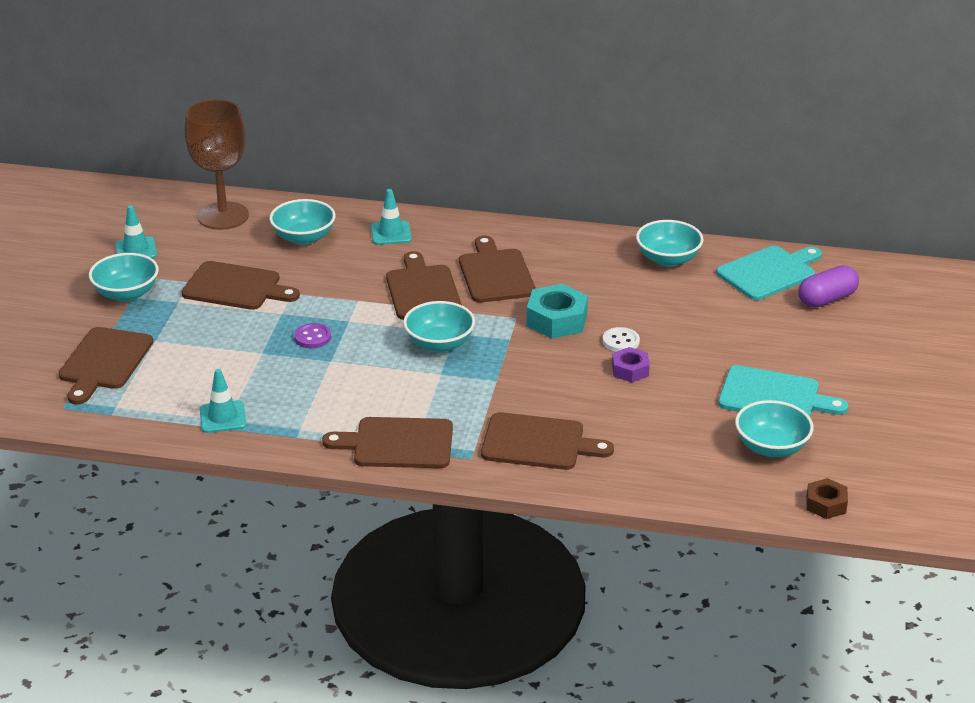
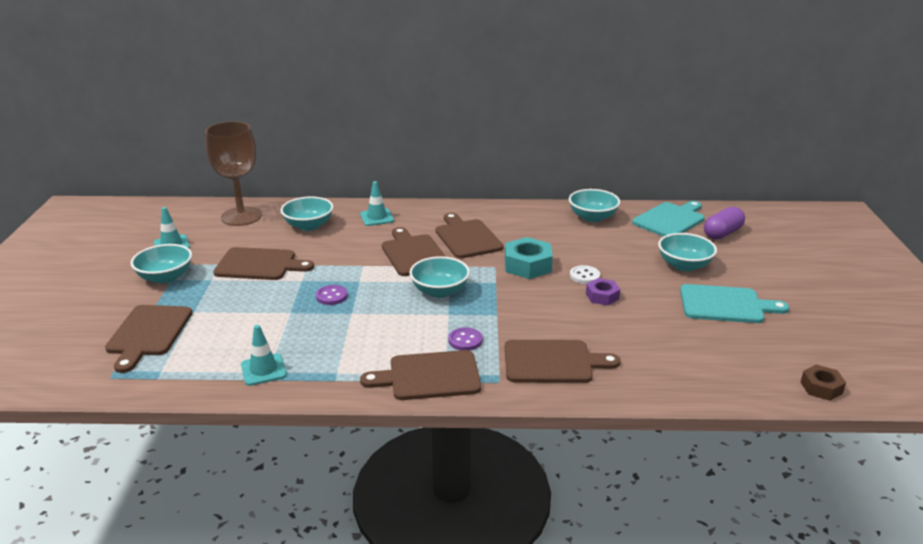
camera: 10 degrees left, 5 degrees down
(449, 407) = (465, 340): none -> purple button
(771, 447) = (747, 345): turquoise bowl -> turquoise bowl (684, 265)

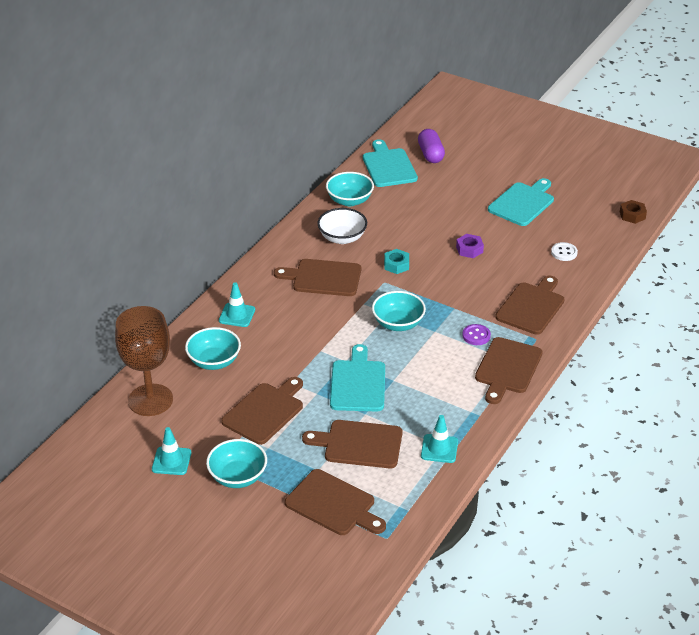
camera: 60 degrees left, 10 degrees up
(331, 296) = (358, 383): purple button -> turquoise cutting board
(413, 254) = (325, 316): brown cutting board -> brown cutting board (359, 444)
(527, 265) = (396, 265): turquoise nut -> turquoise nut, size x0.60
(534, 229) = (342, 238): none -> white bowl
(584, 276) = (435, 245): white button -> white button (564, 252)
(684, 265) = (459, 194): turquoise bowl -> none

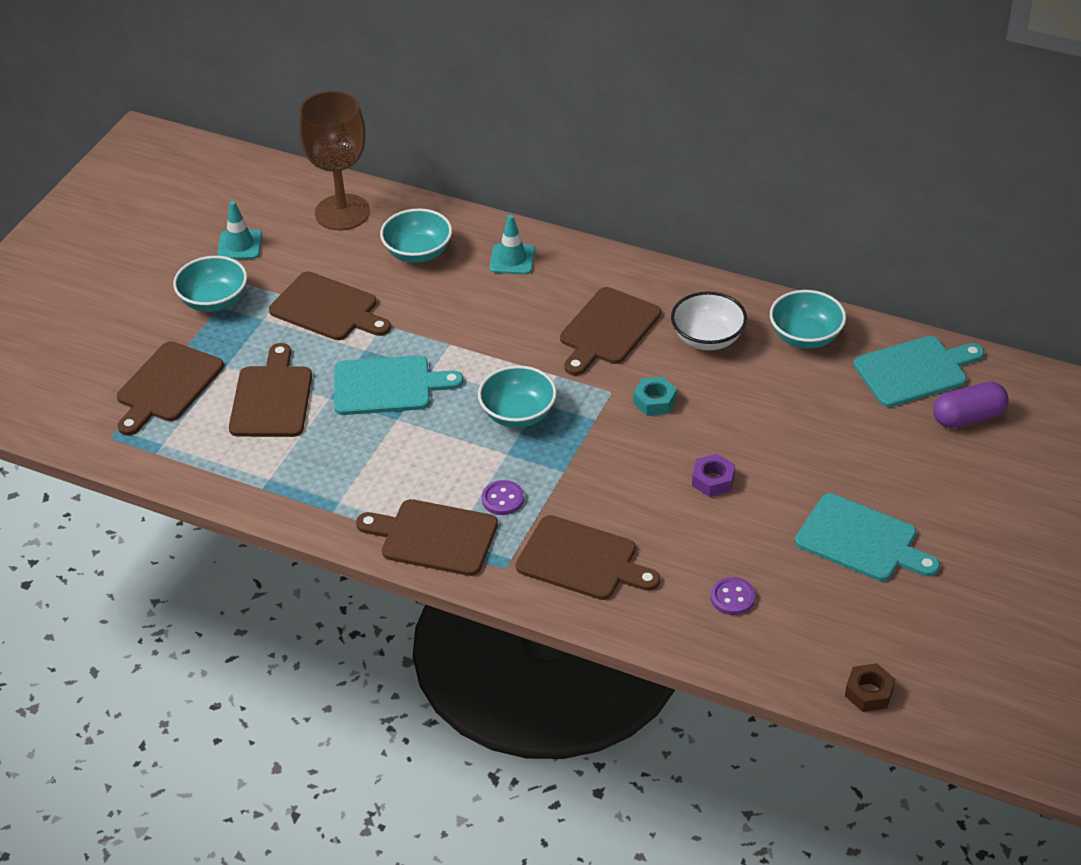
camera: 85 degrees right, 5 degrees up
(323, 278) = (608, 330): brown cutting board -> brown cutting board turned 150 degrees counterclockwise
(439, 449) = (265, 474): turquoise traffic cone -> none
(564, 252) = (732, 597): white button -> purple button

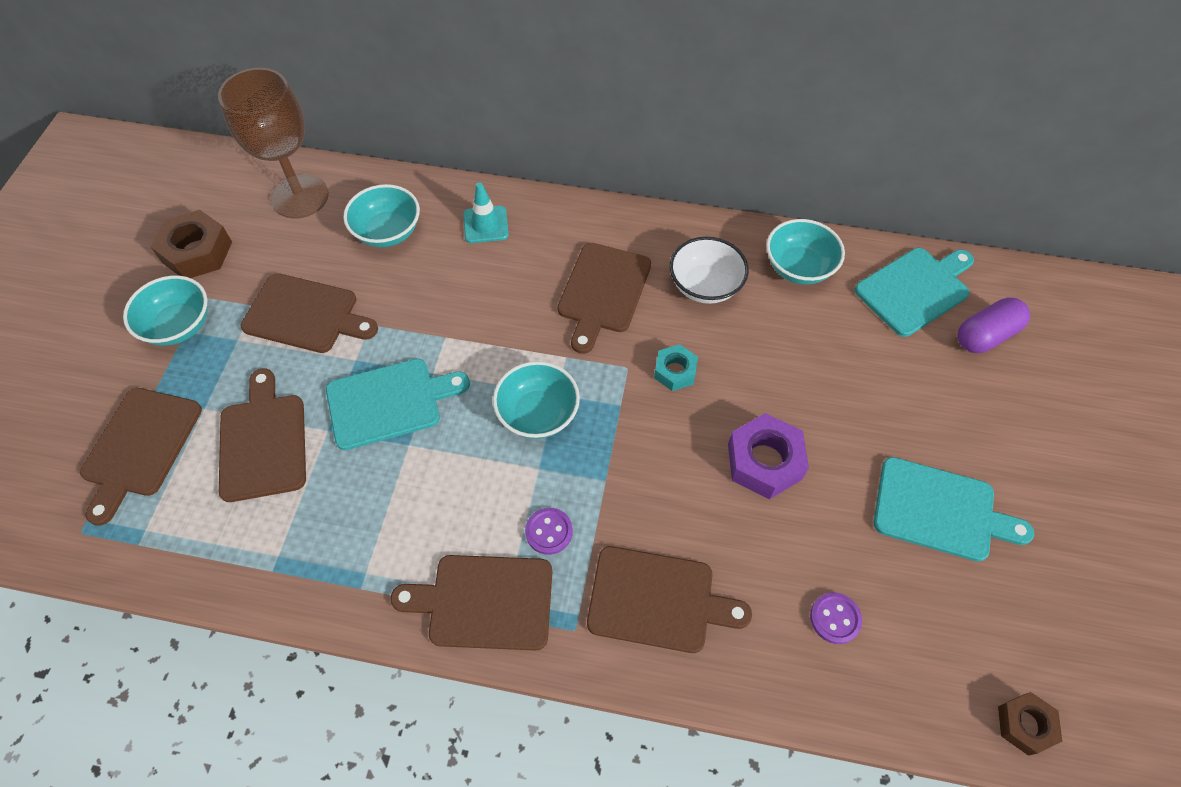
camera: 15 degrees left, 15 degrees up
(240, 245) = (197, 252): turquoise traffic cone -> brown nut
(713, 480) = (764, 461): purple nut -> purple nut, size x1.66

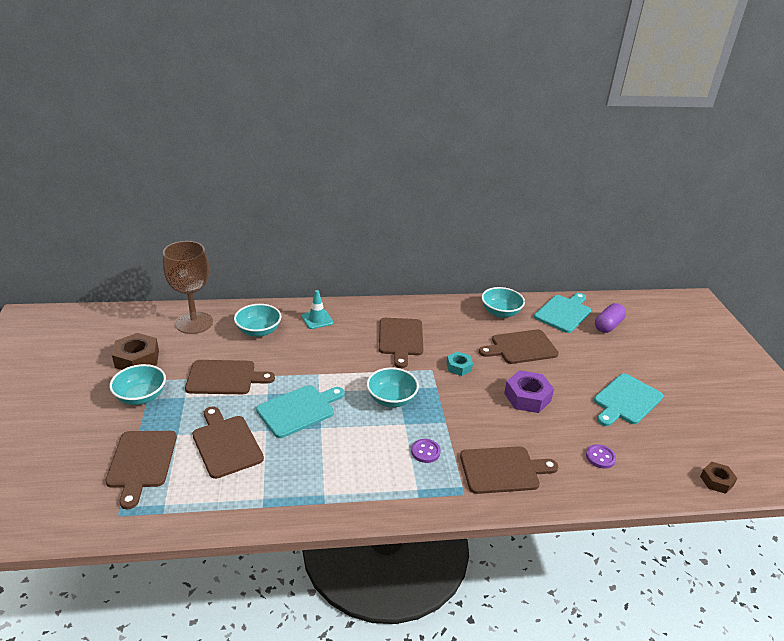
camera: 20 degrees left, 25 degrees down
(484, 602) = (404, 492): brown cutting board -> brown cutting board (521, 347)
(705, 285) = (455, 327): white bowl -> none
(940, 510) = (626, 400): turquoise cutting board -> turquoise cutting board turned 135 degrees clockwise

